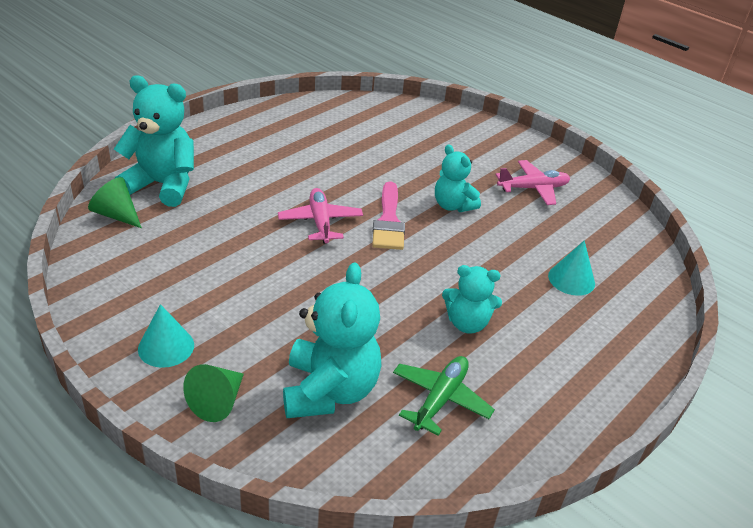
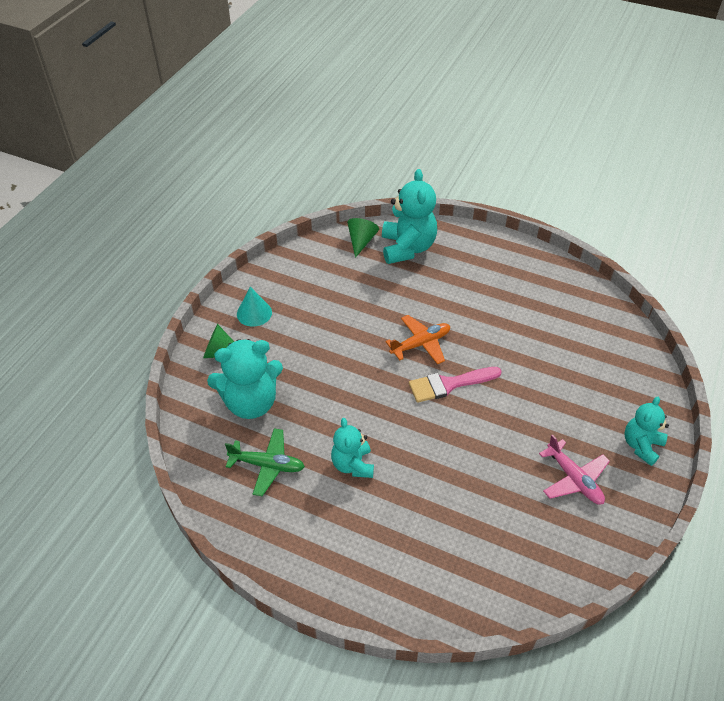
camera: 75 degrees right, 10 degrees up
(320, 222) = (421, 344): pink plane -> orange plane
(453, 205) = (501, 422): turquoise teddy bear -> turquoise teddy bear (641, 445)
(571, 279) = (449, 531): turquoise cone -> none

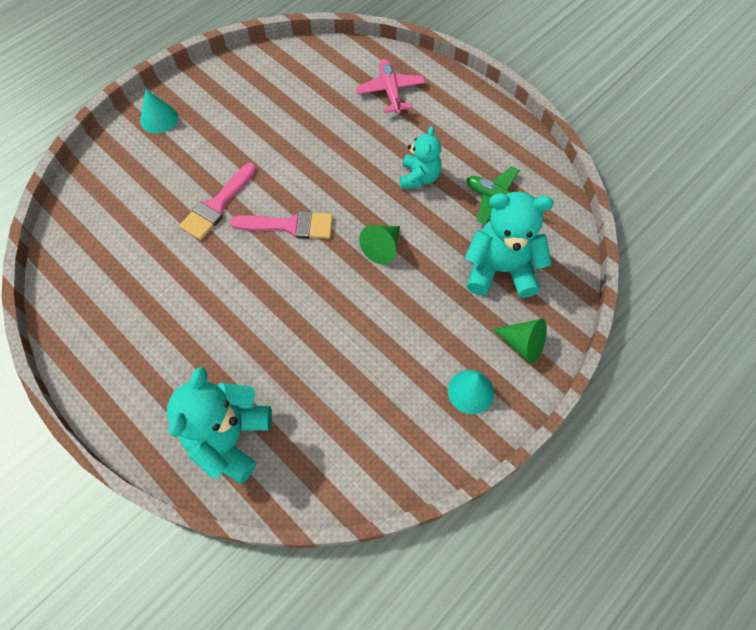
camera: 160 degrees left, 15 degrees up
(361, 241) = (286, 475): green cone -> green cone (382, 248)
(421, 344) = (292, 281): orange plane -> none
(522, 382) = (217, 205): none -> pink brush
(574, 479) = (236, 111): pink plane -> pink plane (390, 91)
(641, 445) = (159, 118): turquoise teddy bear -> turquoise cone

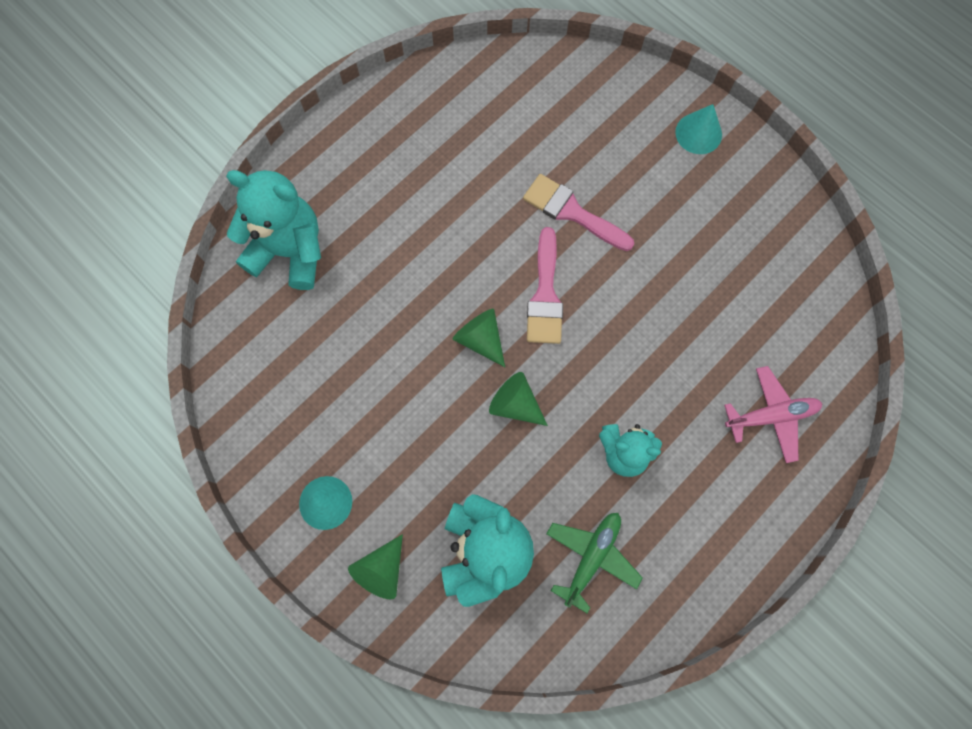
camera: 90 degrees right, 10 degrees up
(326, 272) = (480, 339): none -> green cone

